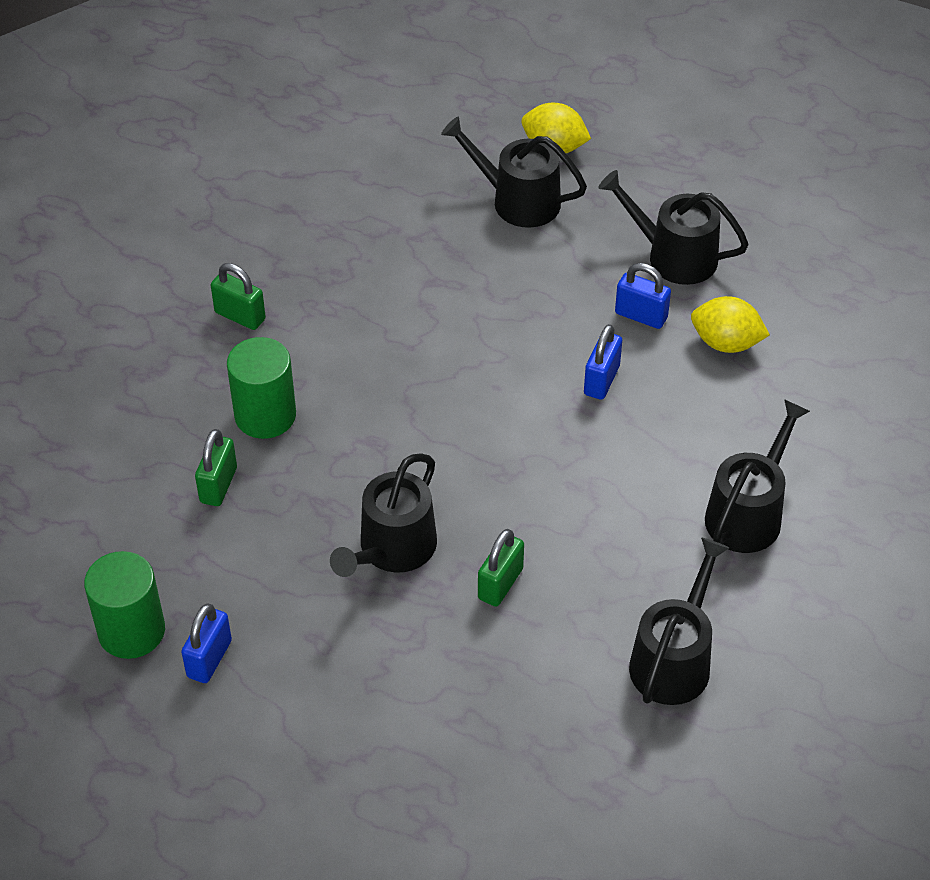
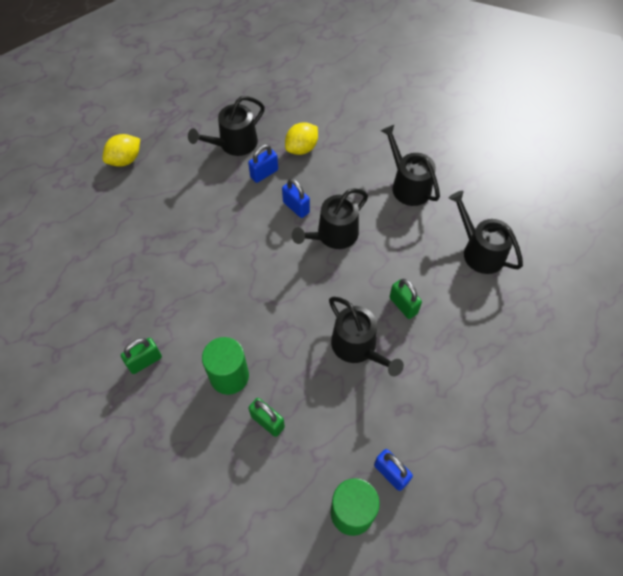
camera: 65 degrees left, 10 degrees up
(518, 201) = (151, 191): black watering can -> black watering can (333, 235)

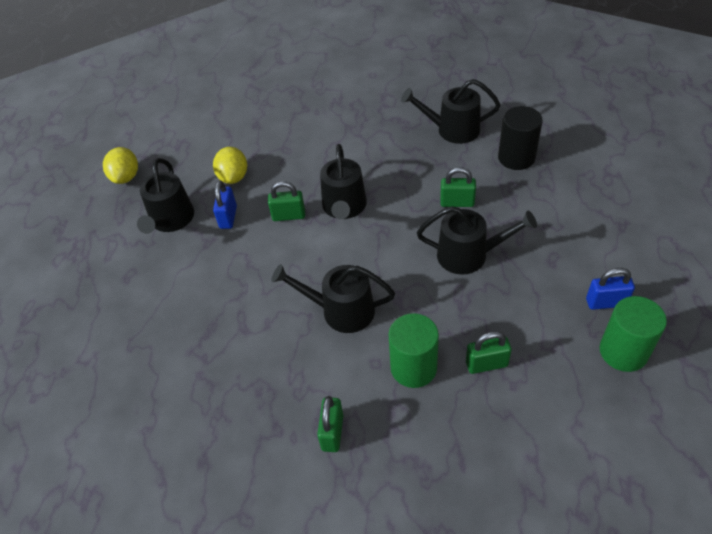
camera: 45 degrees left, 10 degrees down
(125, 160) = (82, 316): yellow lemon -> yellow lemon (126, 177)
(296, 207) = (289, 216): blue padlock -> green padlock
(408, 185) = (348, 134): black watering can -> black watering can (341, 311)
(491, 317) = (516, 158): none -> black cylinder

